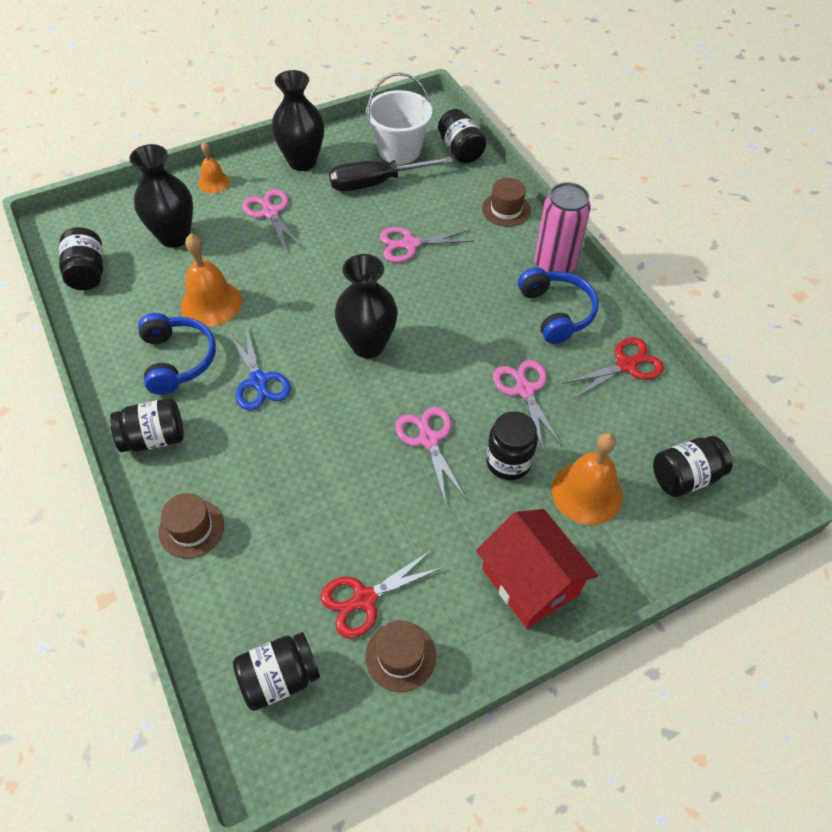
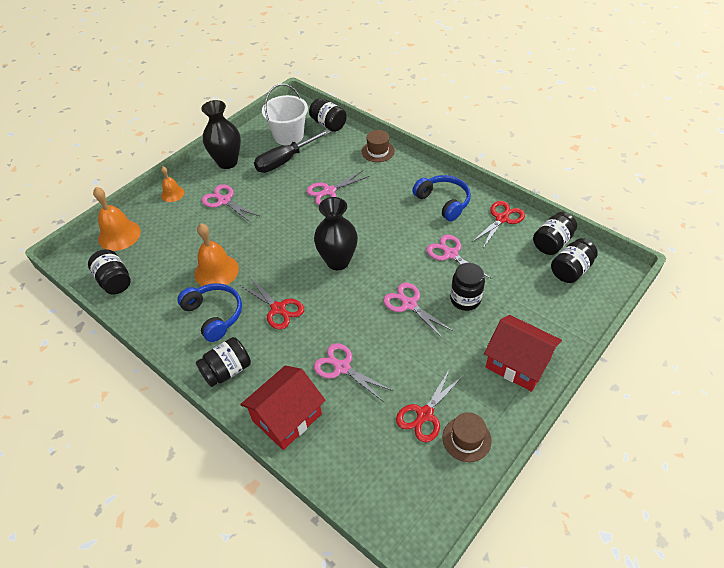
camera: 20 degrees left, 5 degrees down
(174, 237) = (165, 237): black vase -> none
(191, 528) = (287, 417): brown hat -> red house
(258, 381) = (278, 308): blue scissors -> red scissors
(279, 678) = (399, 484): black jar -> black jar (552, 243)
(294, 491) = (342, 367): none -> pink scissors
(554, 265) = (426, 175): pink can -> none
(587, 492) = (521, 300): orange bell -> orange bell (119, 235)

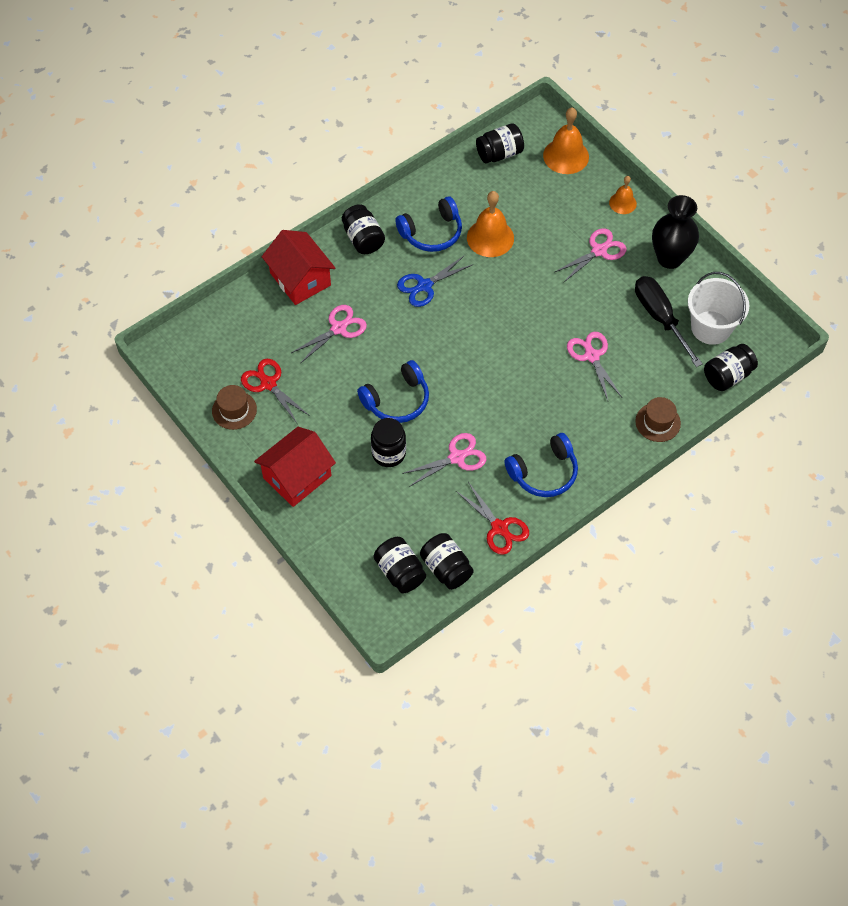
camera: 100 degrees right, 10 degrees up
(278, 308) = (424, 286): red scissors -> blue scissors
(338, 261) = (475, 346): black vase -> none
(409, 304) = (397, 400): pink scissors -> blue headphones

